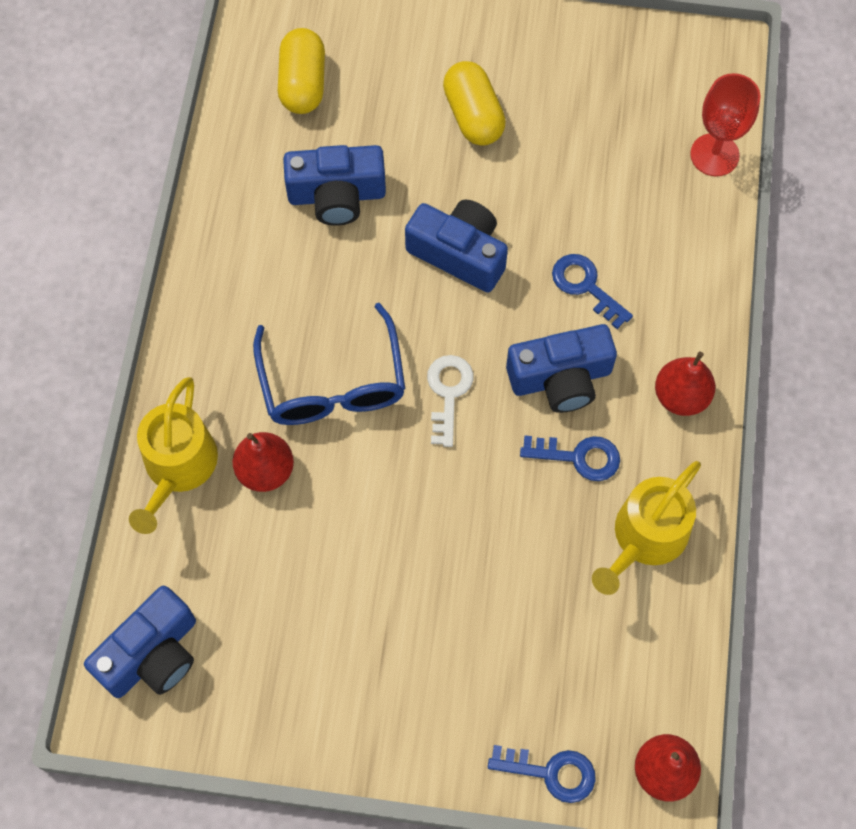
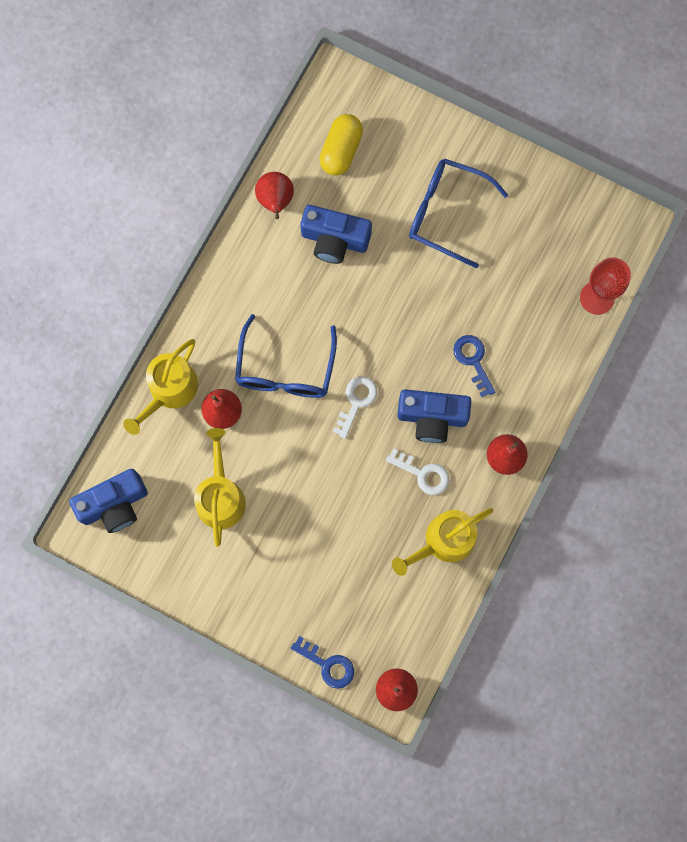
camera: 20 degrees right, 10 degrees up
(238, 173) = (275, 201): none -> red pear
(304, 588) = (220, 496): none -> yellow watering can
(459, 253) = (399, 309): blue camera -> none
(473, 115) = (446, 213): yellow capsule -> blue glasses
(579, 457) = (423, 474): blue key -> white key

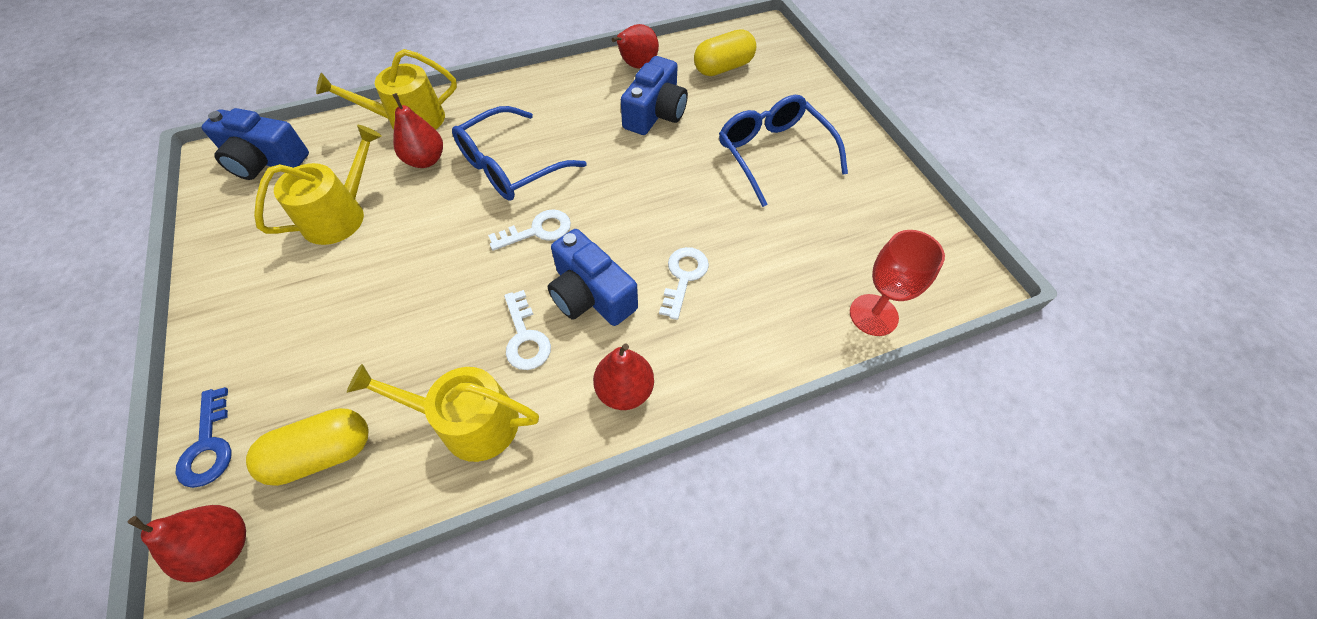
camera: 40 degrees right, 20 degrees down
(334, 240) = (655, 113): blue camera -> blue camera turned 120 degrees counterclockwise
(389, 617) = (323, 454): none -> yellow capsule
(473, 360) = (684, 277): blue key -> white key

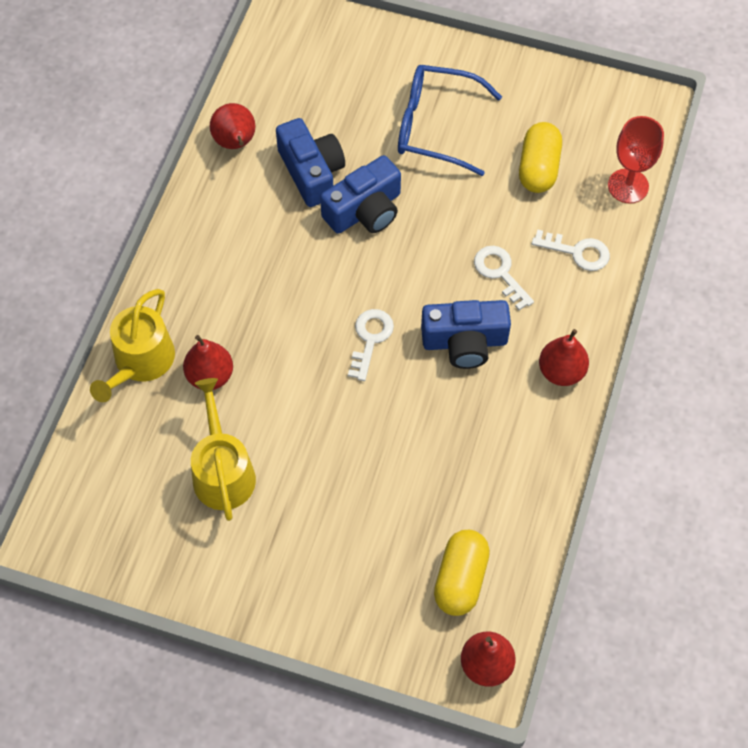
camera: 50 degrees left, 5 degrees up
(209, 445) = (393, 650): blue key -> none
(265, 160) = (90, 503): blue camera -> blue camera (365, 210)
(469, 422) = (509, 478): yellow watering can -> none
(510, 167) = (278, 317): blue glasses -> none
(525, 338) = (467, 406): white key -> white key (577, 252)
(723, 68) = (302, 82): yellow capsule -> yellow capsule (538, 168)

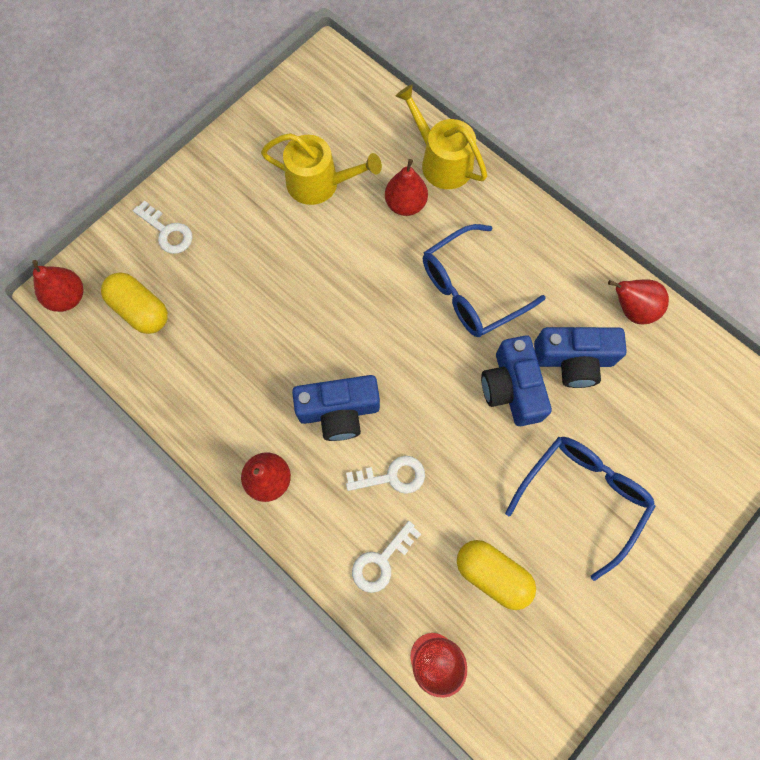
camera: 115 degrees right, 10 degrees up
(281, 279) = (470, 290): none -> blue glasses
(370, 339) = (380, 336): white key -> white key (167, 232)
(464, 342) = (339, 411): blue camera -> blue camera turned 120 degrees counterclockwise

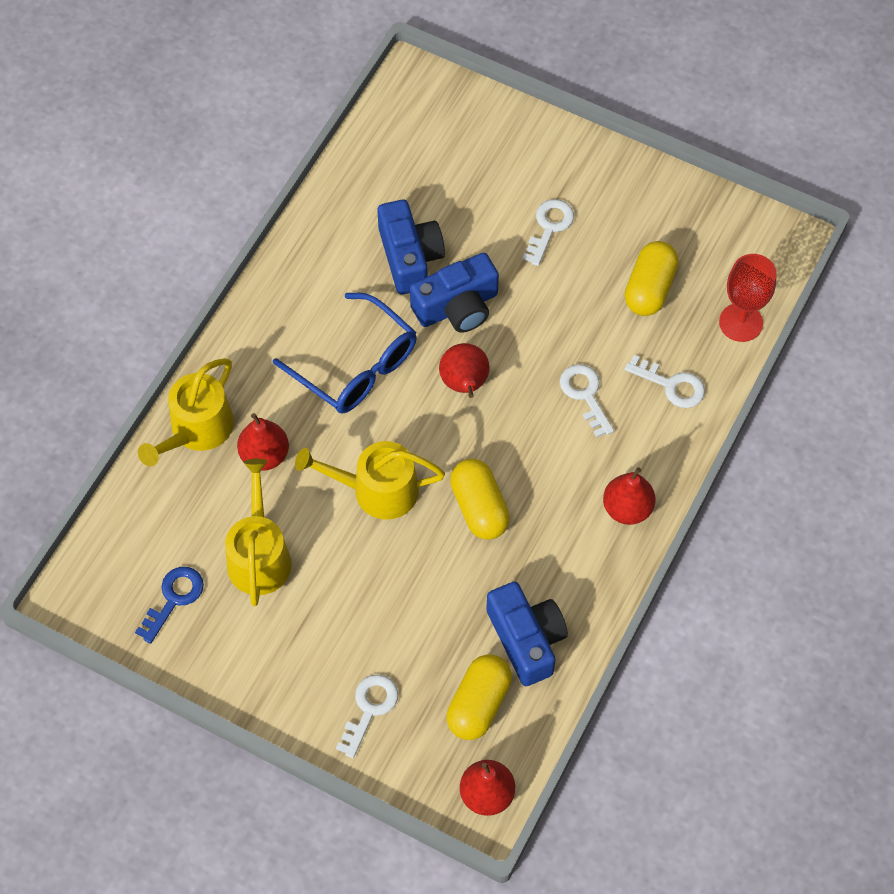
camera: 105 degrees left, 10 degrees down
(303, 121) = (174, 598): none -> blue key
(309, 355) = (479, 508): none -> yellow capsule
(339, 411) = (533, 461): blue camera -> blue camera (526, 639)
(349, 279) = (377, 490): none -> yellow watering can
(582, 496) = (549, 227): blue glasses -> white key
(632, 309) = (336, 214): red pear -> red pear (464, 384)

